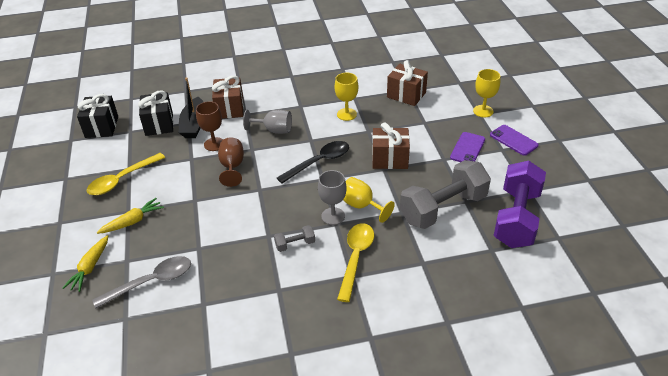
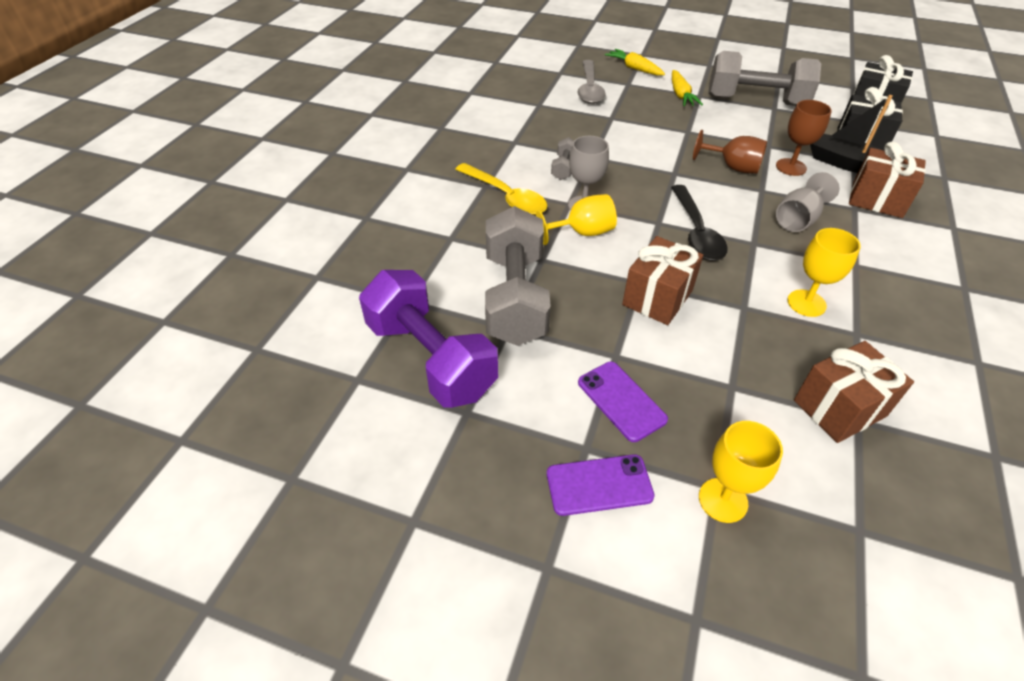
camera: 120 degrees right, 5 degrees up
(122, 179) = (755, 101): yellow spoon -> grey dumbbell

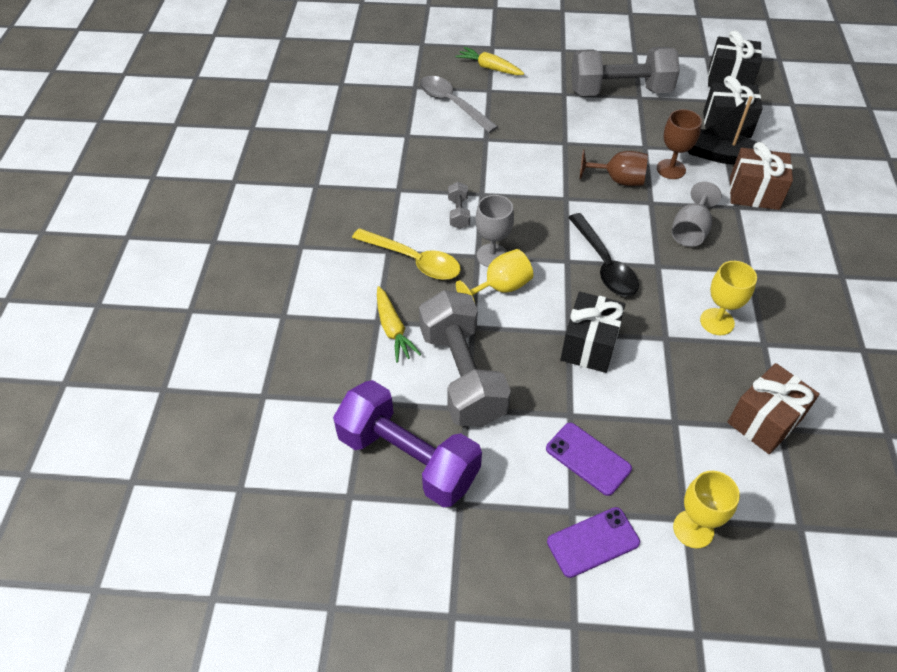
camera: 15 degrees left, 5 degrees up
(589, 89) = (452, 104): grey spoon -> grey spoon turned 150 degrees clockwise
(657, 297) = (589, 345): brown gift -> black gift
(681, 95) = (546, 96): yellow carrot -> yellow carrot (393, 330)

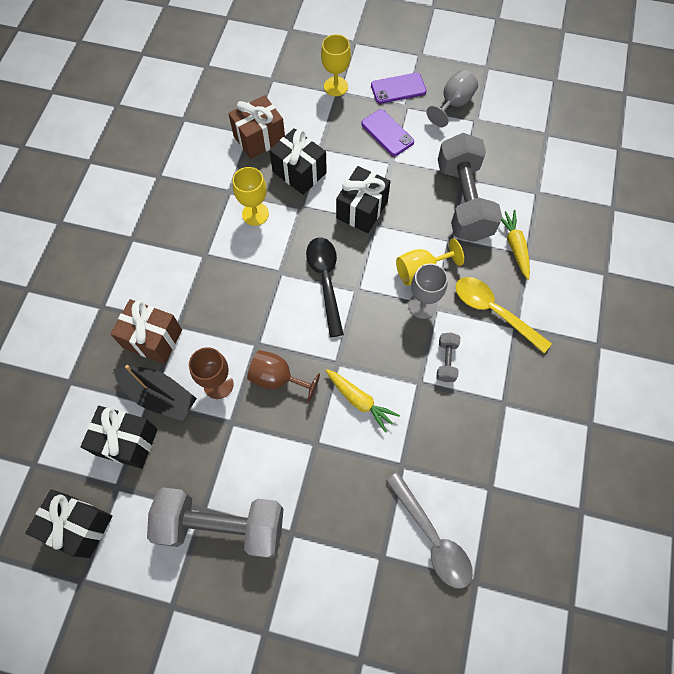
camera: 170 degrees left, 15 degrees up
(408, 458) = (507, 150): purple dumbbell -> none
(489, 68) = (373, 608): yellow carrot -> yellow carrot (360, 401)
(687, 381) = (299, 172): none -> black gift
(690, 230) = (234, 304): grey goblet -> grey goblet (453, 104)

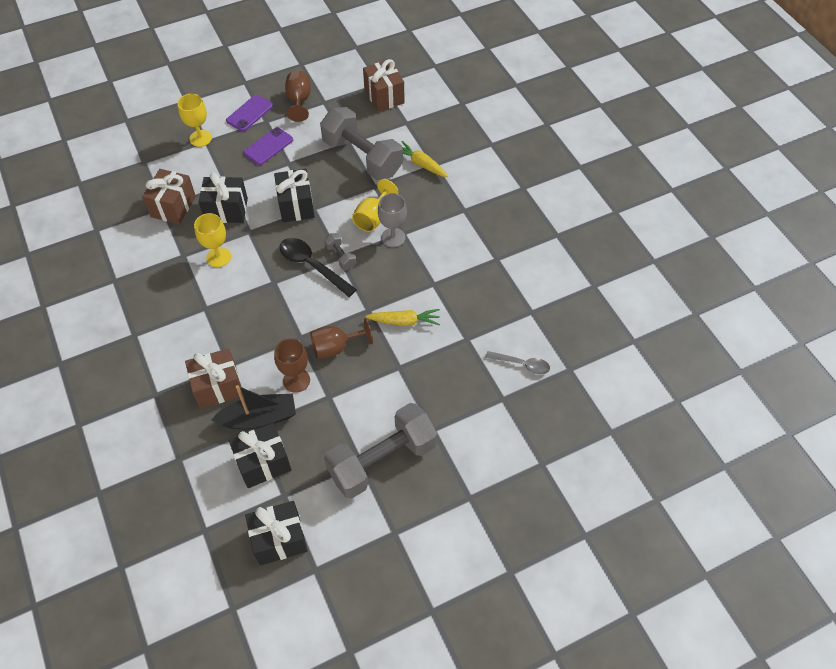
camera: 40 degrees left, 10 degrees down
(387, 133) = (268, 146): purple phone -> purple phone turned 60 degrees counterclockwise
(432, 537) = (522, 364): grey spoon -> grey spoon, size x0.63
(446, 361) = (439, 259): grey dumbbell -> grey dumbbell (341, 256)
(453, 104) = (299, 101): grey goblet -> brown goblet
(494, 312) = (442, 211): yellow spoon -> none
(539, 150) = (384, 96): none -> brown gift

